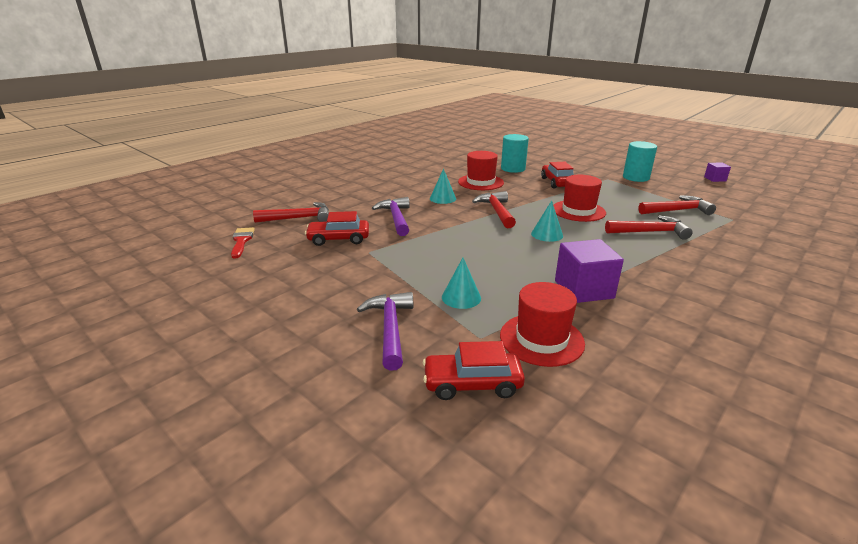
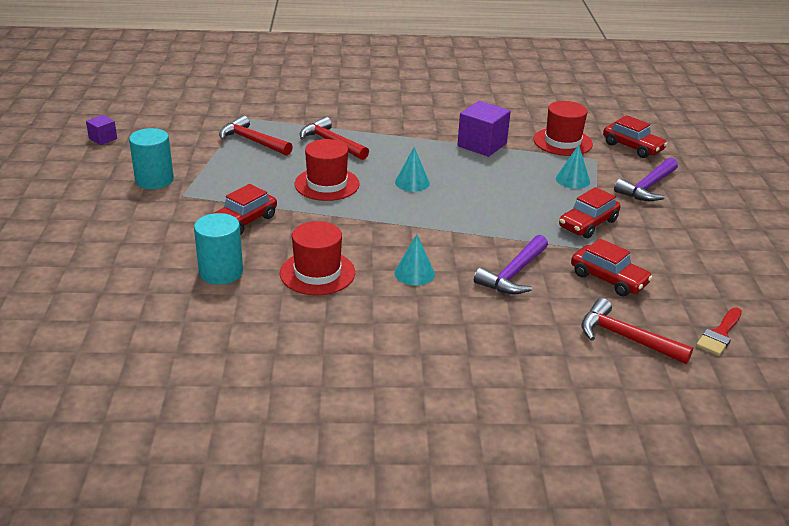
camera: 135 degrees left, 5 degrees up
(395, 266) = (588, 224): none -> red car
(497, 211) = (398, 225): red hammer -> none

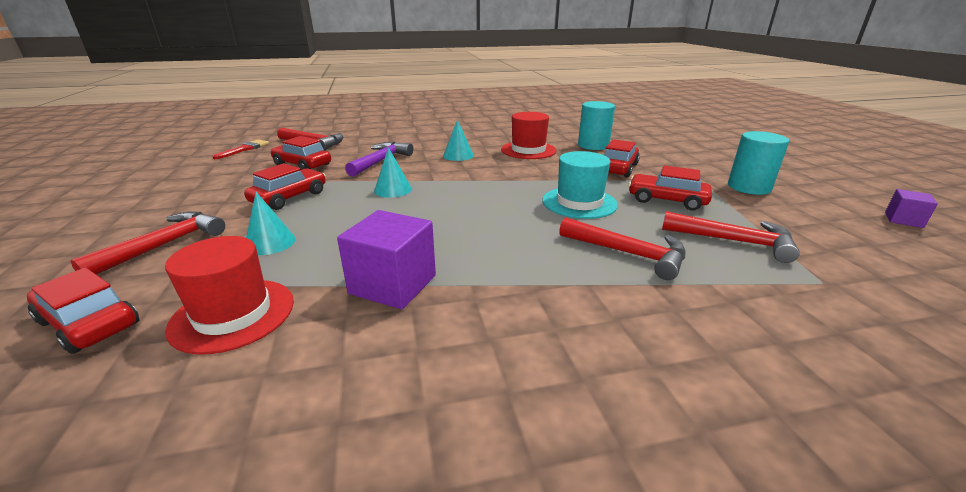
camera: 170 degrees right, 5 degrees down
(250, 177) = (666, 200): none -> red car
(327, 184) = (579, 202): red hat -> turquoise hat
(412, 182) = (486, 215): turquoise cone -> turquoise cone (393, 190)
(647, 187) = (164, 245): purple hammer -> red hammer

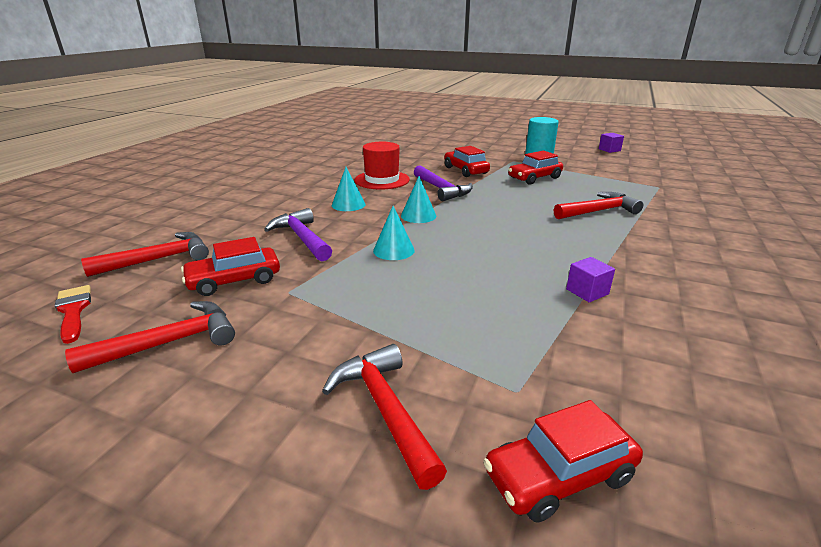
camera: 55 degrees left, 0 degrees up
(233, 314) = (593, 373): red hat -> none
(270, 243) = (453, 334): turquoise cone -> turquoise cone (418, 215)
(289, 197) = (338, 305): red car -> none
(393, 284) = (587, 291): purple cube -> purple cube, size x0.54
(547, 172) = (441, 189): none -> purple hammer
(579, 202) = (510, 198): turquoise hat -> none
(593, 145) = (408, 161): turquoise cylinder -> none
(733, 241) = (603, 185): red hammer -> red hammer (169, 342)

